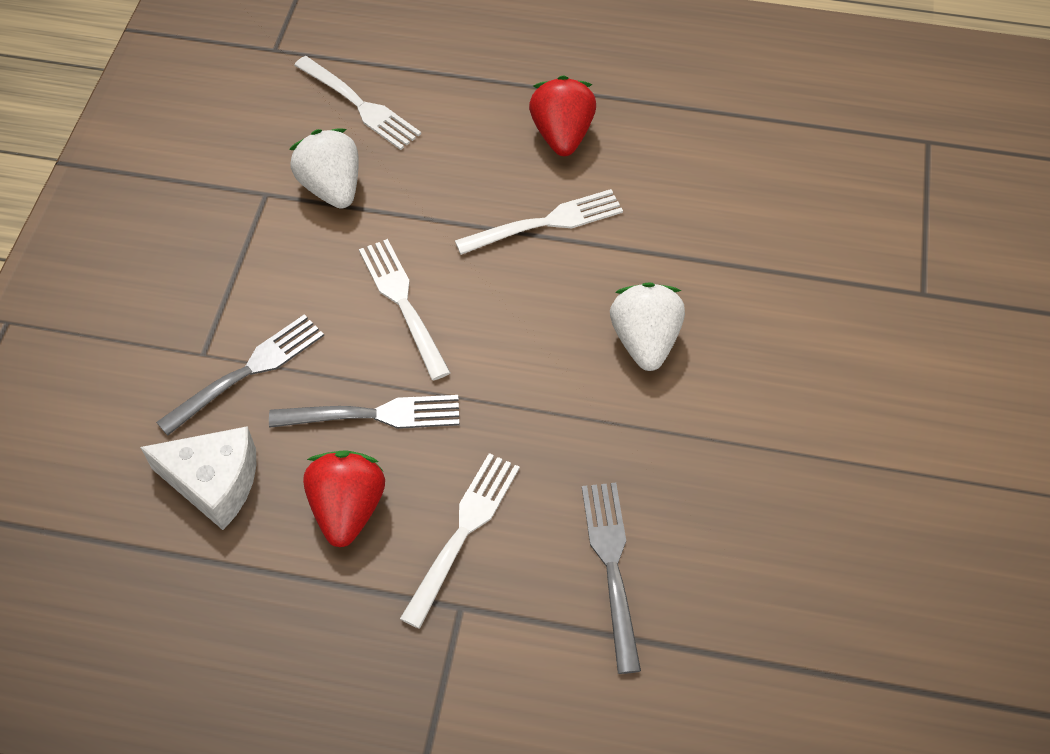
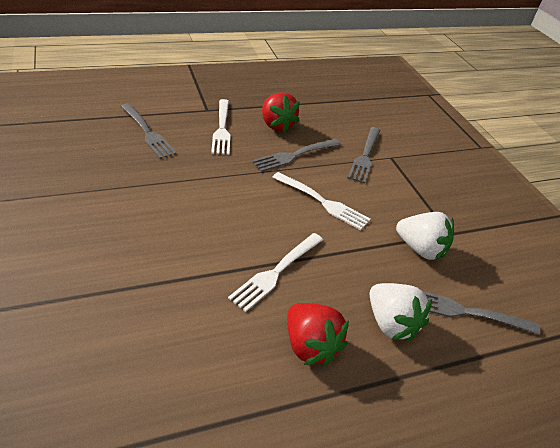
camera: 145 degrees right, 15 degrees down
(214, 483) = (336, 121): white cheese -> none
(360, 105) = (465, 312): white fork -> grey fork
(645, 341) = (173, 222): white strawberry -> white strawberry (391, 323)

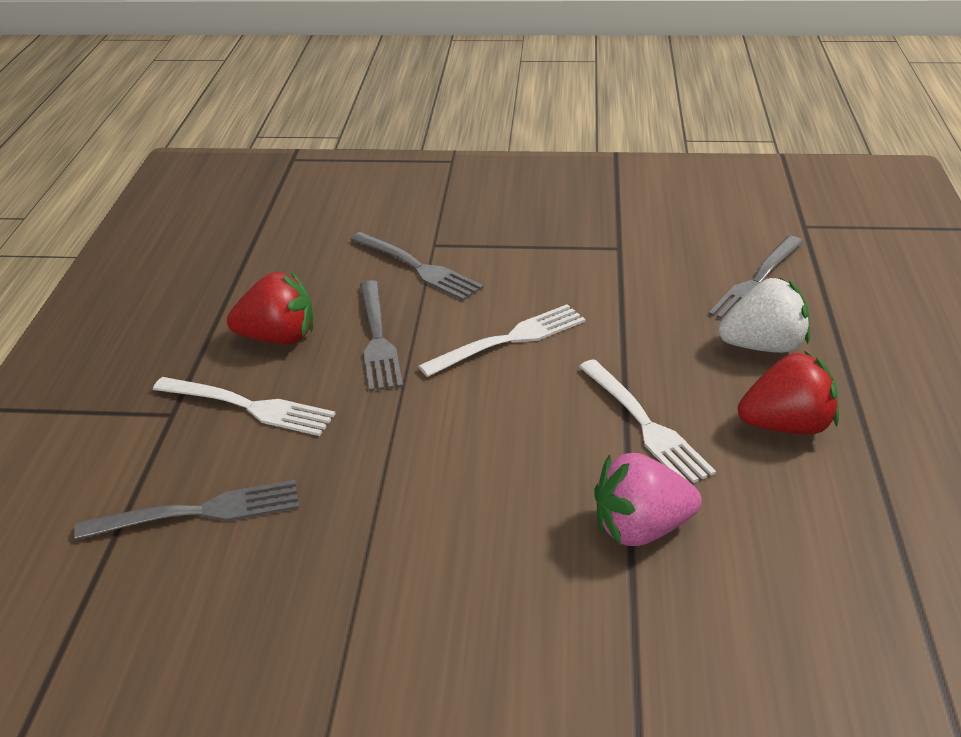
camera: 60 degrees left, 5 degrees down
(184, 283) = (641, 529): none -> pink strawberry
(420, 249) = (640, 281): white strawberry -> none

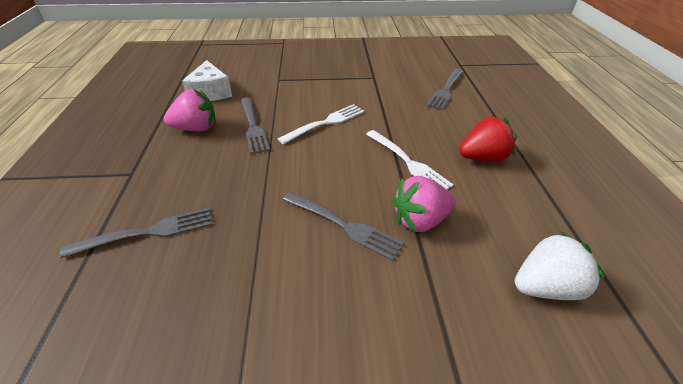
camera: 10 degrees left, 5 degrees up
(249, 407) = (179, 167): white fork -> none
(278, 338) = (196, 128): red strawberry -> pink strawberry
(306, 267) = (210, 92): none -> white cheese
(418, 268) = (271, 90): grey fork -> grey fork (344, 225)
(763, 346) = (458, 119): white strawberry -> white strawberry (545, 287)

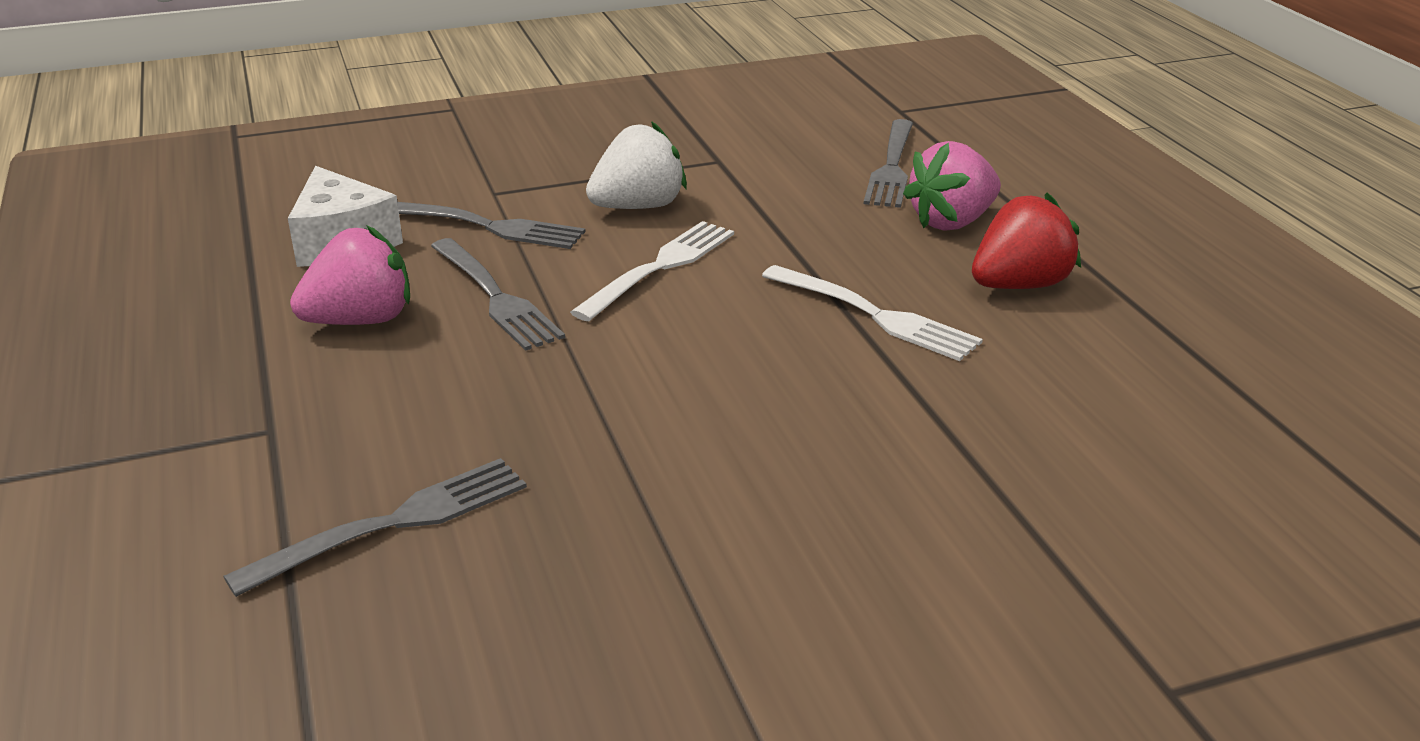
camera: 15 degrees left, 10 degrees down
(344, 225) = (801, 442): grey fork -> grey fork (488, 226)
(420, 220) = (944, 409): pink strawberry -> pink strawberry (952, 222)
(545, 287) = (1205, 469): white strawberry -> white strawberry (638, 207)

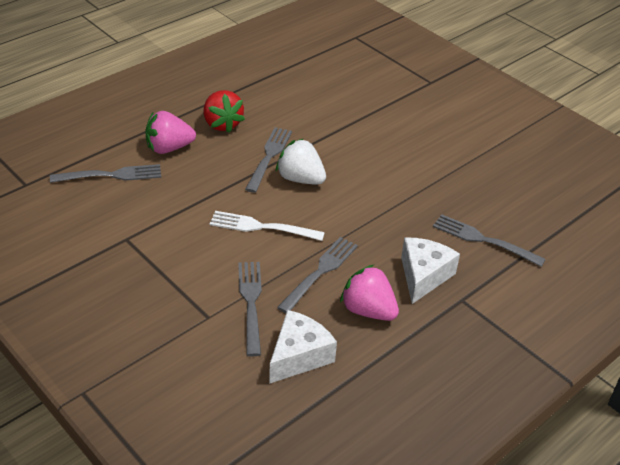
camera: 115 degrees left, 10 degrees up
(375, 403) = (423, 276): none -> white cheese
(638, 207) = (200, 253): white strawberry -> white strawberry (300, 179)
(875, 315) = (269, 157): white fork -> grey fork
(952, 222) = (169, 148): pink strawberry -> pink strawberry turned 135 degrees clockwise
(1019, 285) = (222, 124): red strawberry -> red strawberry turned 150 degrees counterclockwise

